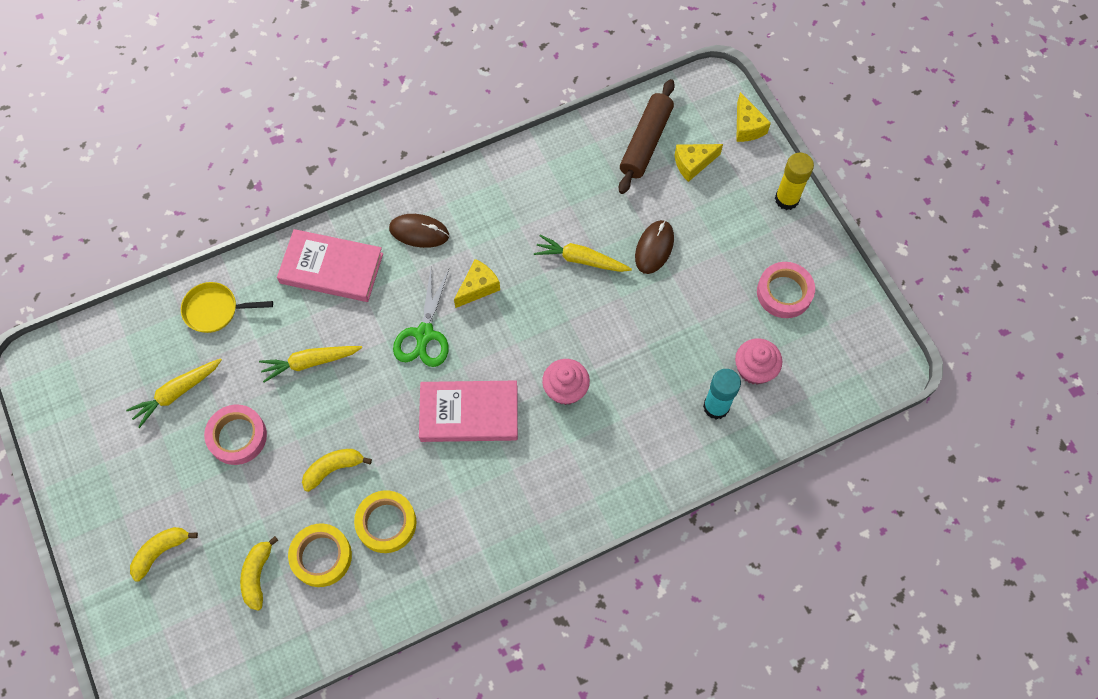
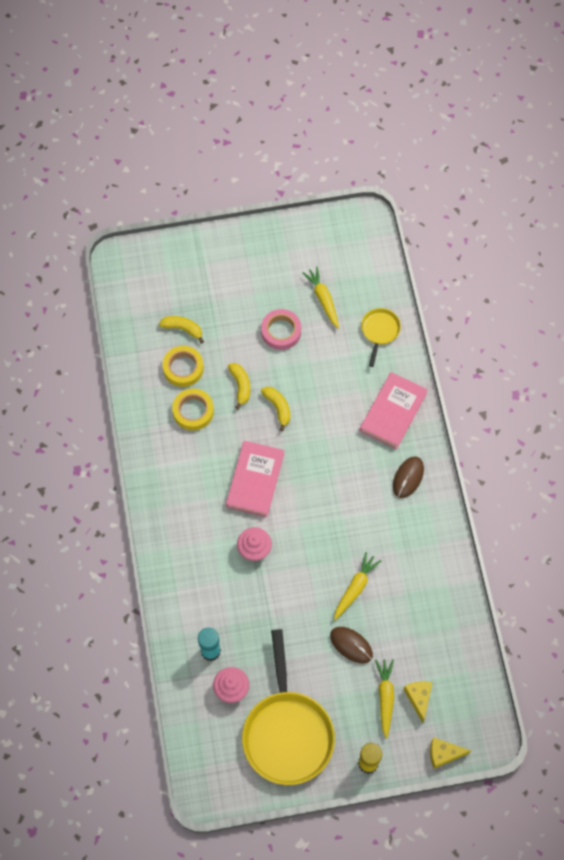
camera: 105 degrees right, 0 degrees up
(161, 552) = (216, 276): yellow banana -> yellow banana (278, 408)
(310, 362) = (322, 385): yellow carrot -> yellow carrot (385, 697)
(424, 334) = (323, 464): green scissors -> none
(478, 287) = (351, 508): yellow cheese -> none
(645, 142) = (447, 666): brown rolling pin -> none
(784, 292) = (287, 732): pink tape -> yellow pan

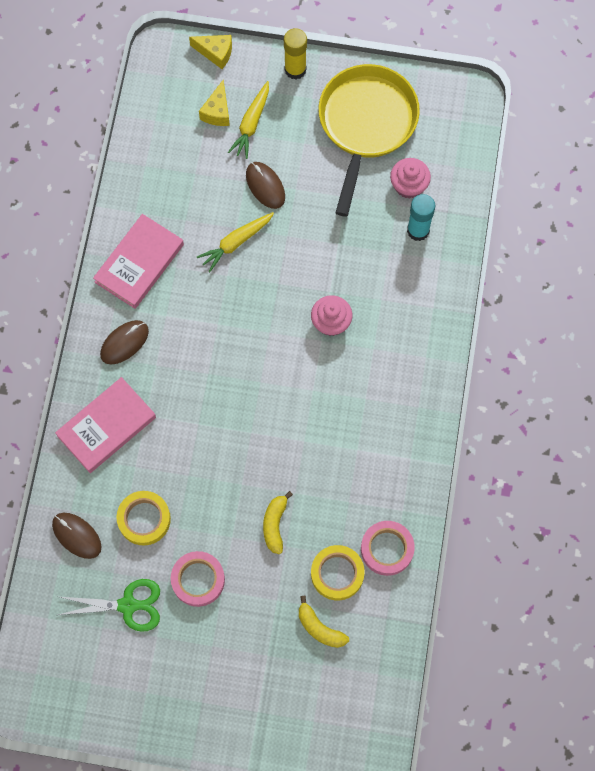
camera: 160 degrees left, 5 degrees up
(153, 396) = (387, 549): none -> pink tape
(193, 411) = (344, 512): yellow tape -> yellow tape (144, 519)
(255, 480) = (300, 401): pink book -> pink book (139, 263)
(278, 408) = (240, 480): yellow banana -> none
(323, 299) = (128, 605): yellow carrot -> green scissors
(379, 331) = (76, 536): yellow pan -> brown mouse

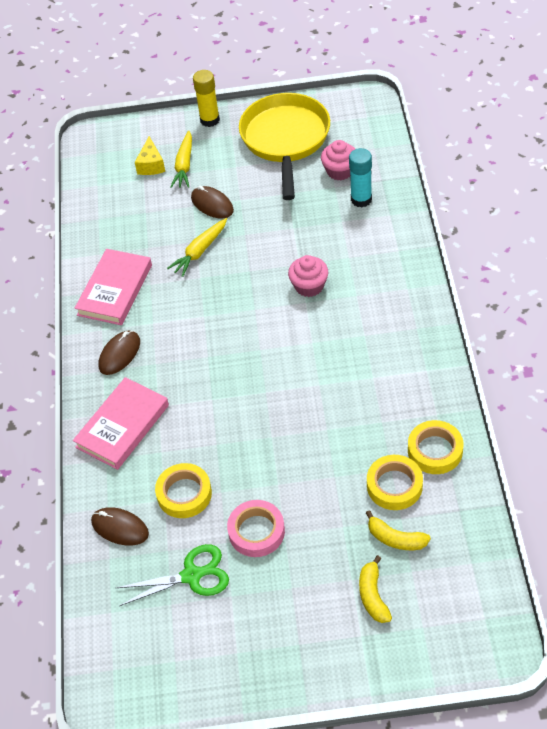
camera: 10 degrees left, 20 degrees down
(215, 53) = (136, 127): yellow cheese -> none
(275, 524) = (316, 461): yellow banana -> yellow banana (373, 595)
(387, 549) = (435, 450): pink tape -> yellow tape

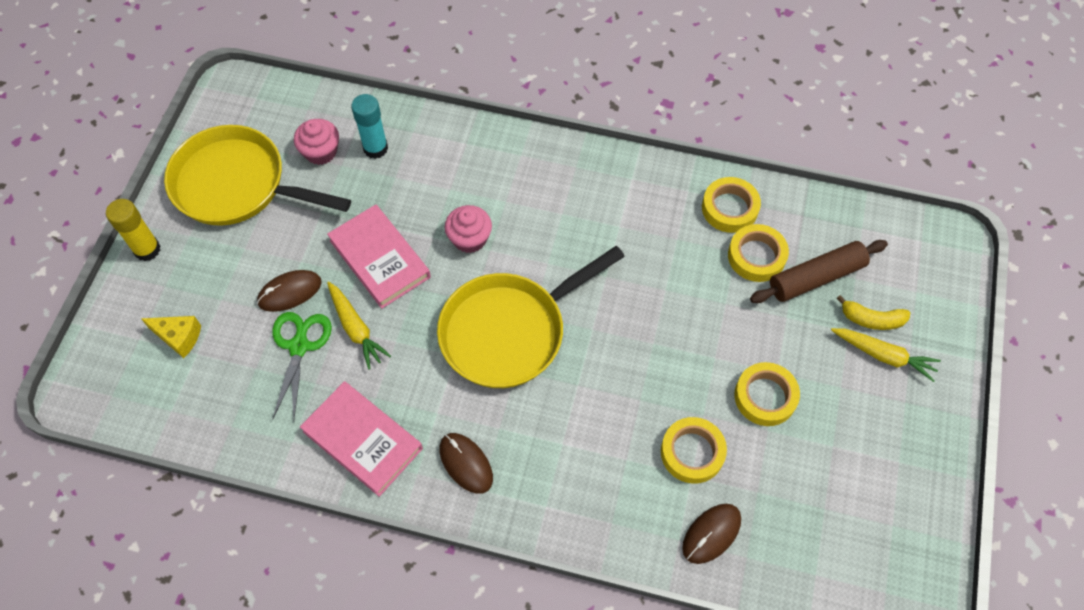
camera: 75 degrees left, 10 degrees up
(122, 426) = (573, 491): pink book -> pink book (379, 259)
(184, 165) = (205, 301): yellow carrot -> yellow carrot (884, 355)
(191, 575) = (797, 477): green scissors -> green scissors (299, 346)
(239, 340) = (509, 331): none -> yellow pan
(256, 531) = (765, 397): pink tape -> yellow tape
(396, 539) = (816, 277): yellow banana -> brown rolling pin

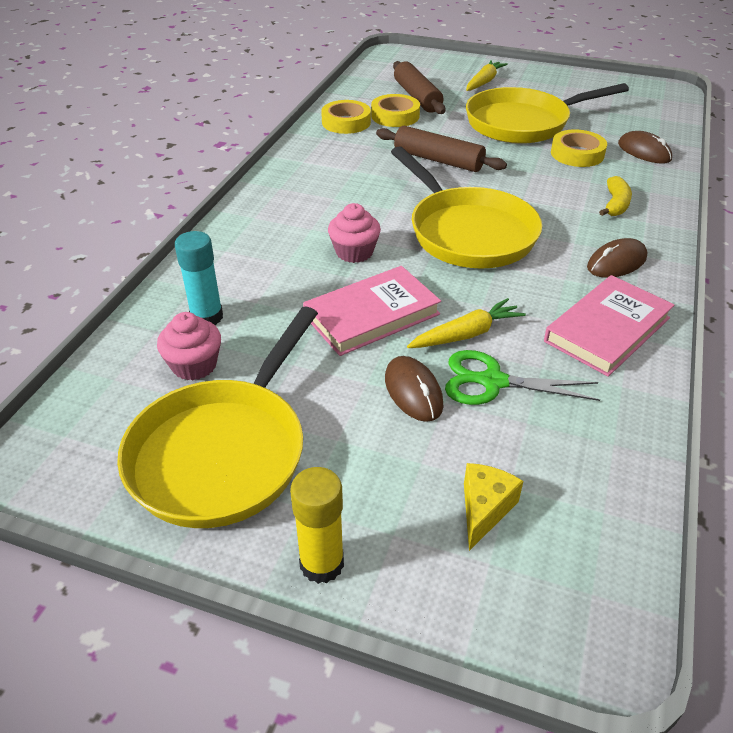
camera: 85 degrees left, 20 degrees down
(654, 303) = (438, 160): none -> brown rolling pin
(765, 397) = (523, 123): yellow tape -> yellow pan
(871, 319) = (454, 83): yellow banana -> yellow banana (615, 204)

